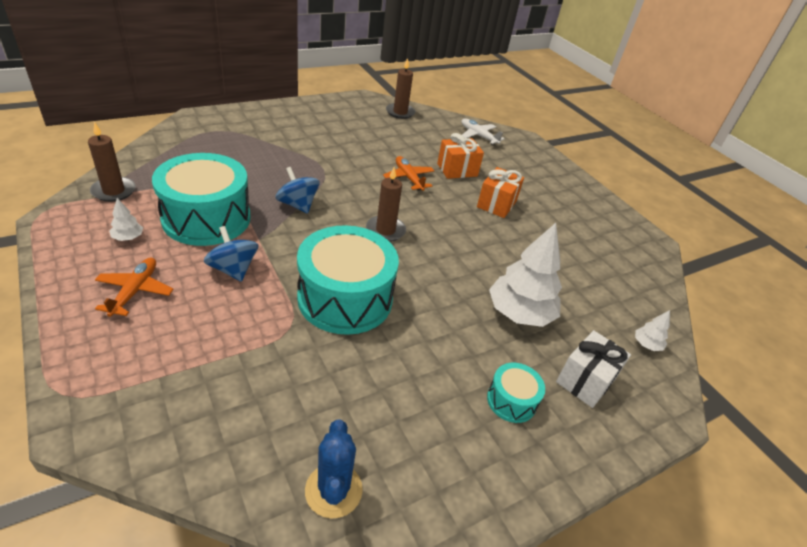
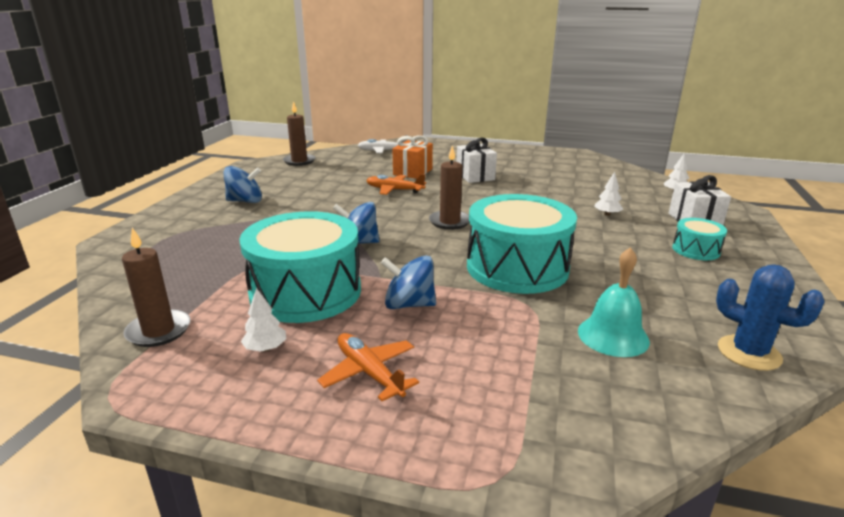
camera: 40 degrees left, 15 degrees down
(285, 392) = (613, 336): none -> turquoise bell
(304, 128) = (245, 201): none -> blue spinning top
(496, 204) = (475, 176): orange gift -> white gift
(519, 313) = (607, 214): white tree -> white tree, size x0.43

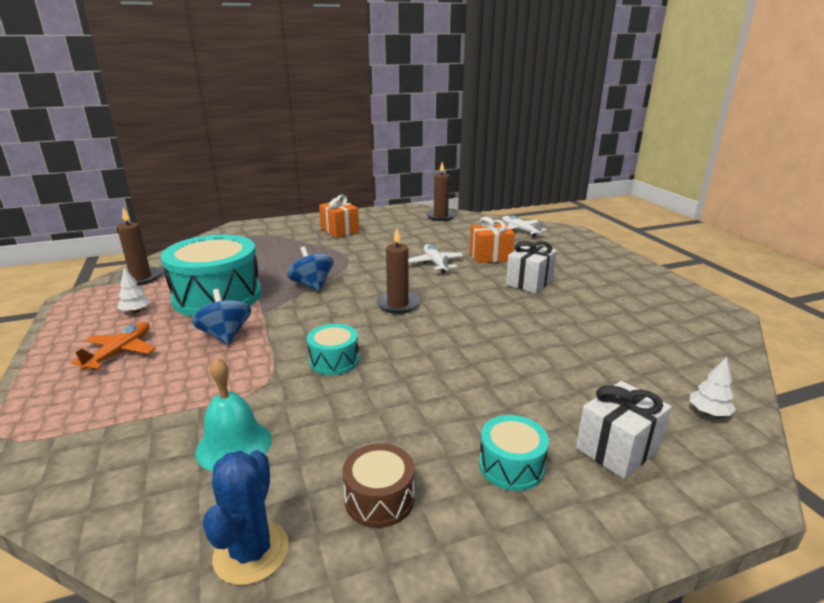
camera: 55 degrees right, 0 degrees up
(245, 201) = (340, 230): blue spinning top -> orange gift
(394, 190) = (435, 263): orange plane -> white plane
(517, 267) = (334, 360): turquoise drum -> turquoise drum, size x0.47
(607, 214) = (538, 377): white tree -> none
(710, 296) = (379, 498): none -> brown drum

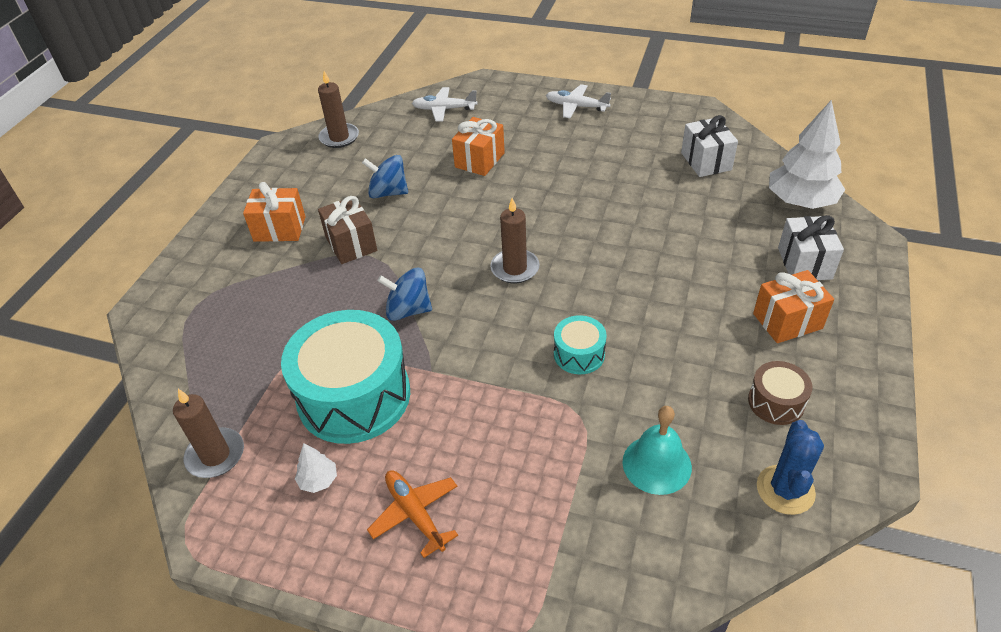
camera: 50 degrees left, 20 degrees up
(225, 335) = (458, 416): blue spinning top -> blue spinning top (388, 192)
(251, 552) = (785, 490): blue cactus -> blue cactus turned 60 degrees clockwise
(351, 250) = (351, 244): none -> brown gift
(435, 263) = (454, 202): white plane -> white plane (576, 106)
(511, 465) = (787, 321): turquoise drum -> orange gift
(529, 282) = (556, 168): white gift -> white gift (706, 161)
(708, 412) = (800, 201): white tree -> white tree, size x2.30

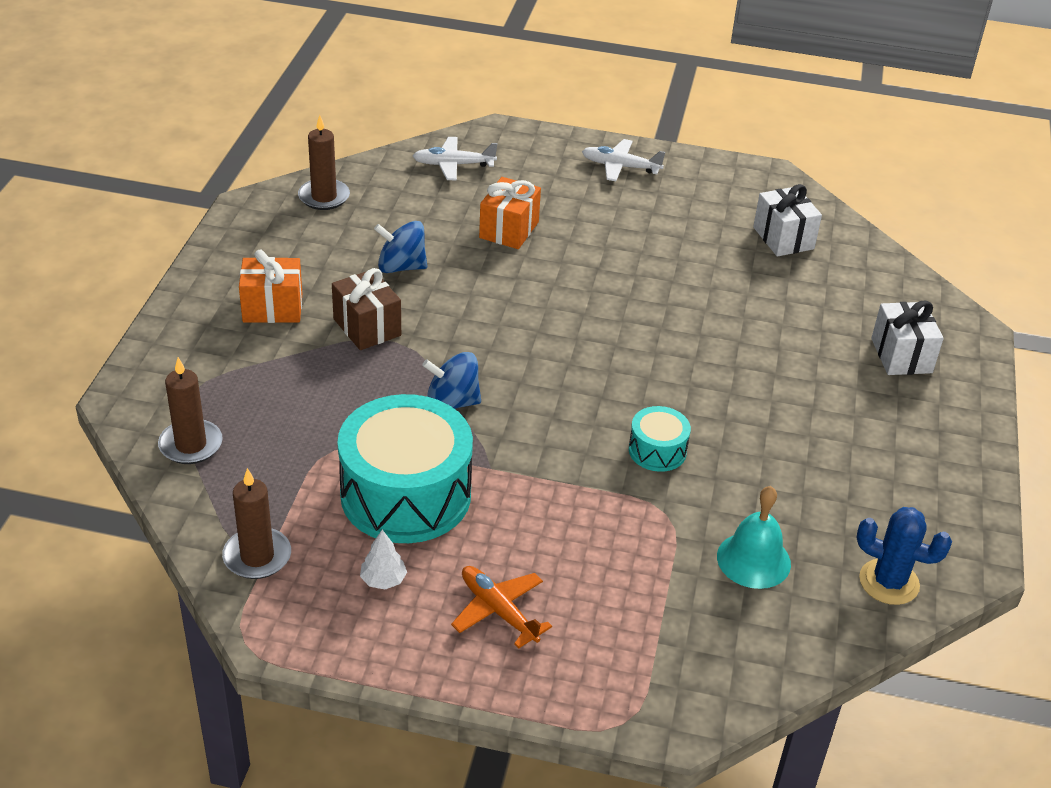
camera: 10 degrees left, 5 degrees down
(515, 268) = (571, 357): brown candle -> brown candle (191, 445)
(776, 402) = (876, 499): brown drum -> none
(785, 490) = (889, 582): blue cactus -> blue cactus turned 75 degrees counterclockwise
(787, 321) = (885, 417): orange gift -> none
(800, 201) = (894, 287): white tree -> none

